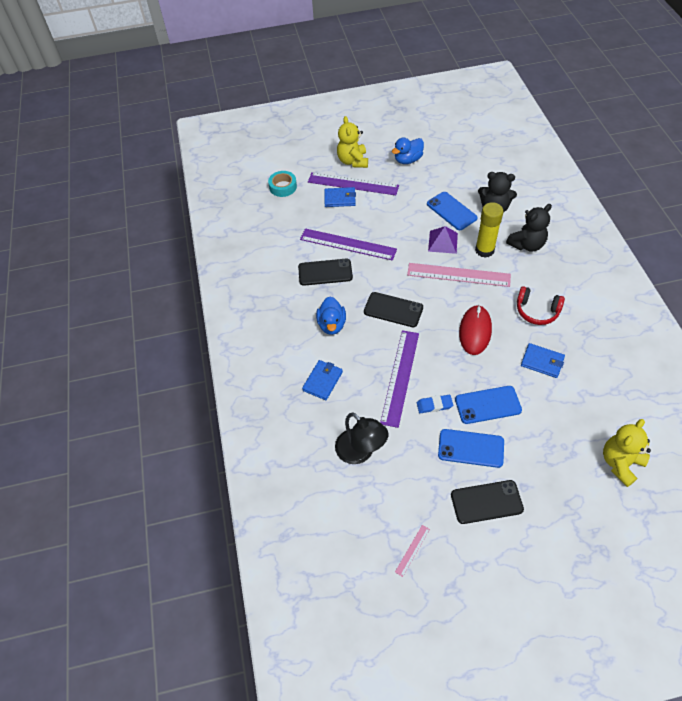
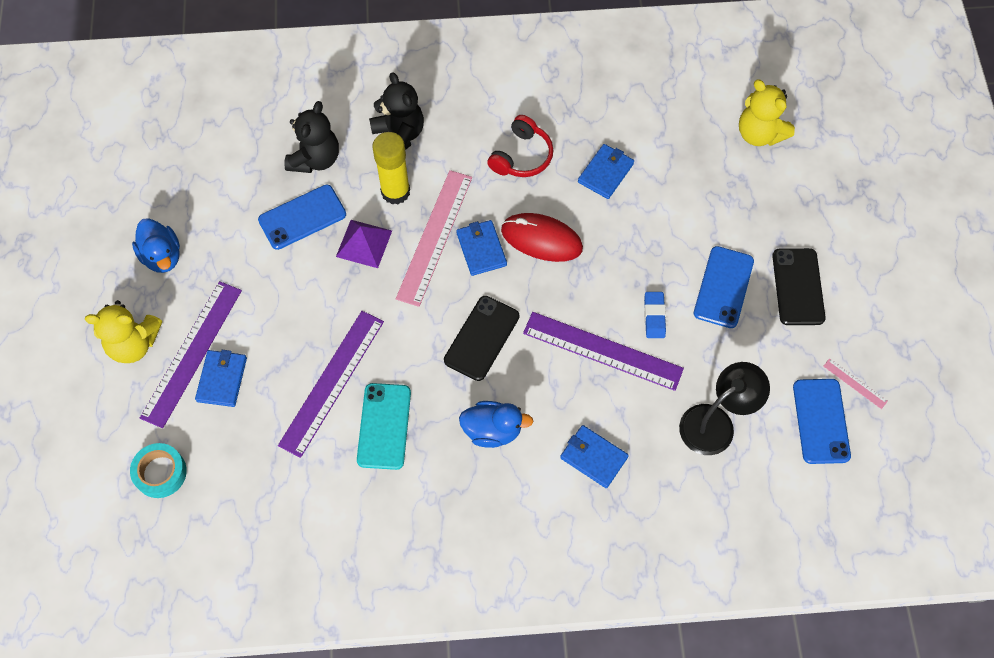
camera: 85 degrees left, 10 degrees up
(325, 272) = (384, 426): black phone -> turquoise phone
(457, 300) = (481, 249): none -> blue wallet
(488, 405) = (662, 252): blue phone -> blue phone (821, 421)

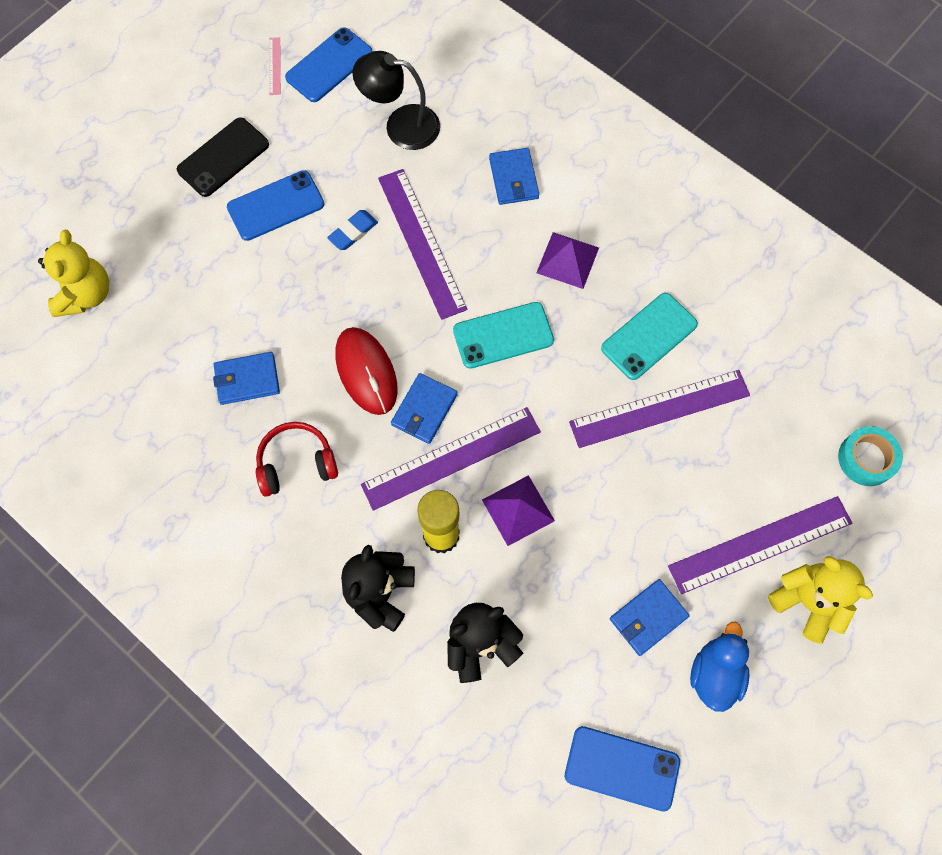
camera: 135 degrees left, 5 degrees up
(222, 379) = (752, 495): blue wallet -> blue wallet (648, 618)
(302, 217) = (549, 590): blue phone -> blue phone (622, 768)
(434, 237) = (451, 458): pink ruler -> purple ruler
(481, 338) = (503, 335): black phone -> turquoise phone
(492, 430) = (568, 260): blue duck -> purple pyramid

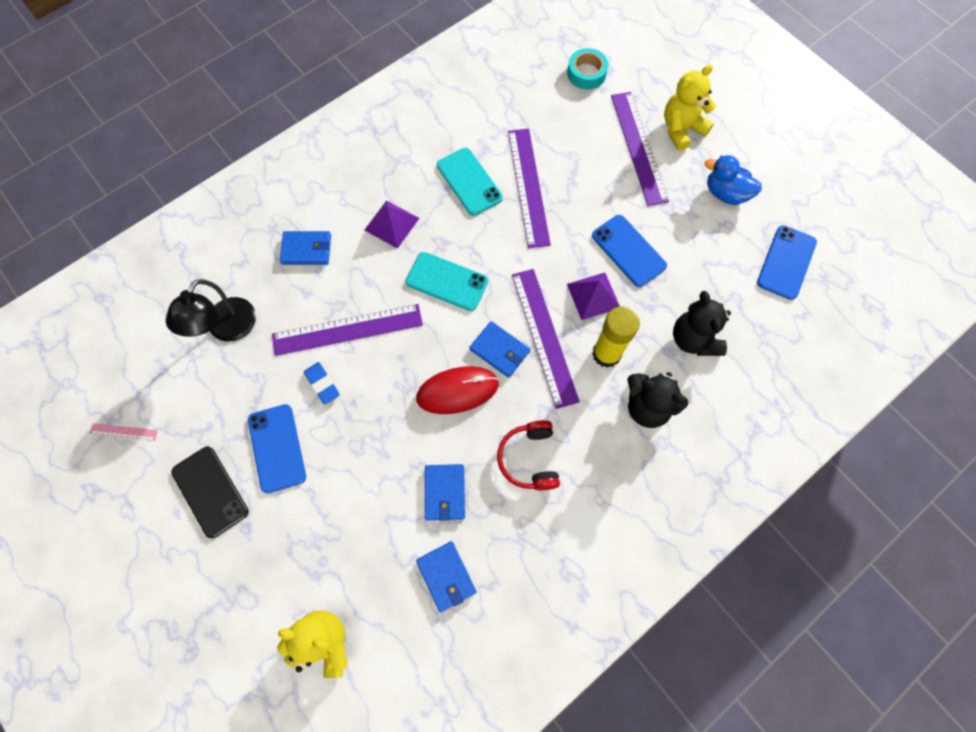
camera: 80 degrees left, 0 degrees up
(329, 65) = (141, 382): blue phone -> blue phone (628, 251)
(503, 335) = (447, 281): turquoise phone -> turquoise phone turned 60 degrees counterclockwise
(648, 618) = (683, 225): blue wallet -> blue wallet (446, 576)

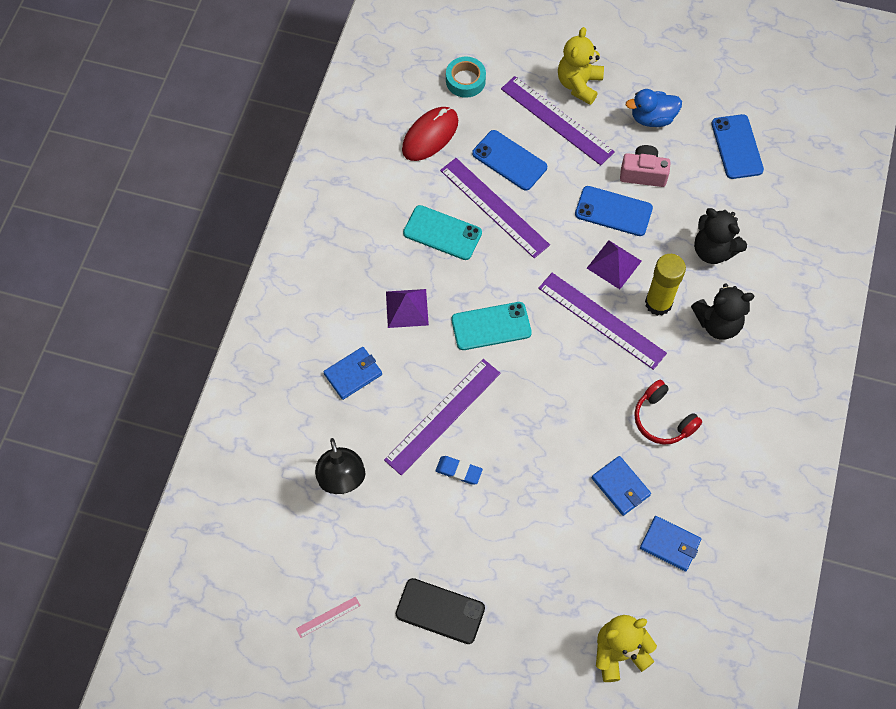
camera: 35 degrees left, 5 degrees down
(277, 448) = (464, 543): blue phone -> blue phone (509, 160)
(457, 391) = (569, 406): red mouse -> red mouse (430, 135)
(500, 350) = (576, 353): blue wallet -> none
(680, 235) = (643, 173): none -> pink camera

